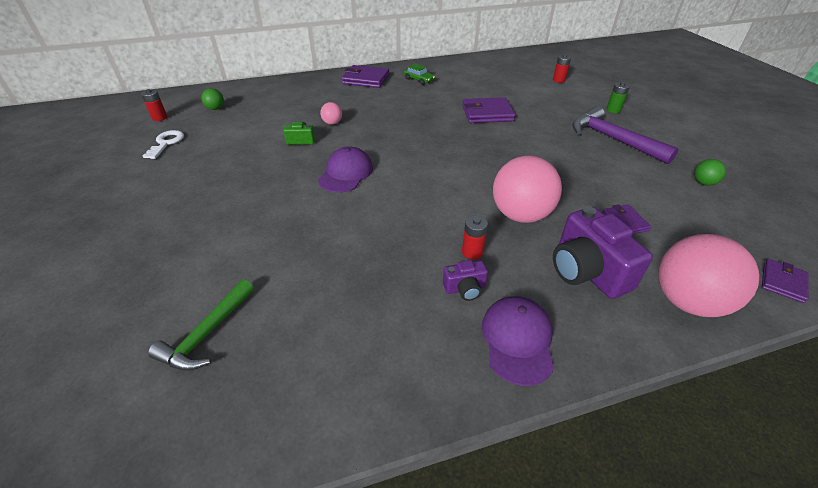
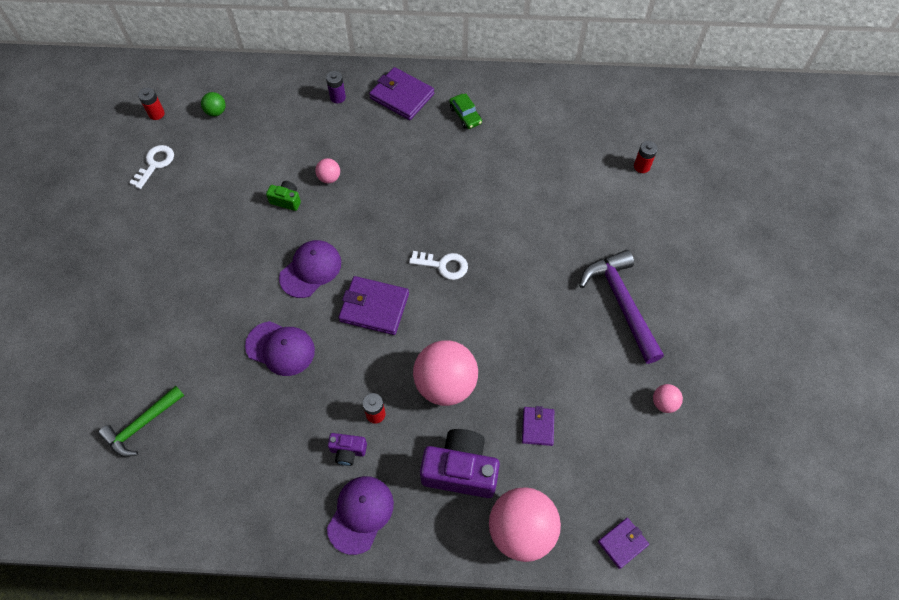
camera: 20 degrees right, 20 degrees up
(316, 87) = (337, 97): none -> purple battery
(345, 229) = (280, 348): none -> purple cap
(460, 148) = (443, 265): none -> white key
(487, 113) = (508, 211): purple wallet -> purple wallet (374, 307)
(587, 271) = (460, 470): purple camera -> purple camera turned 105 degrees clockwise
(613, 110) = (664, 250): green battery -> none
(703, 183) = (664, 403): green ball -> pink ball

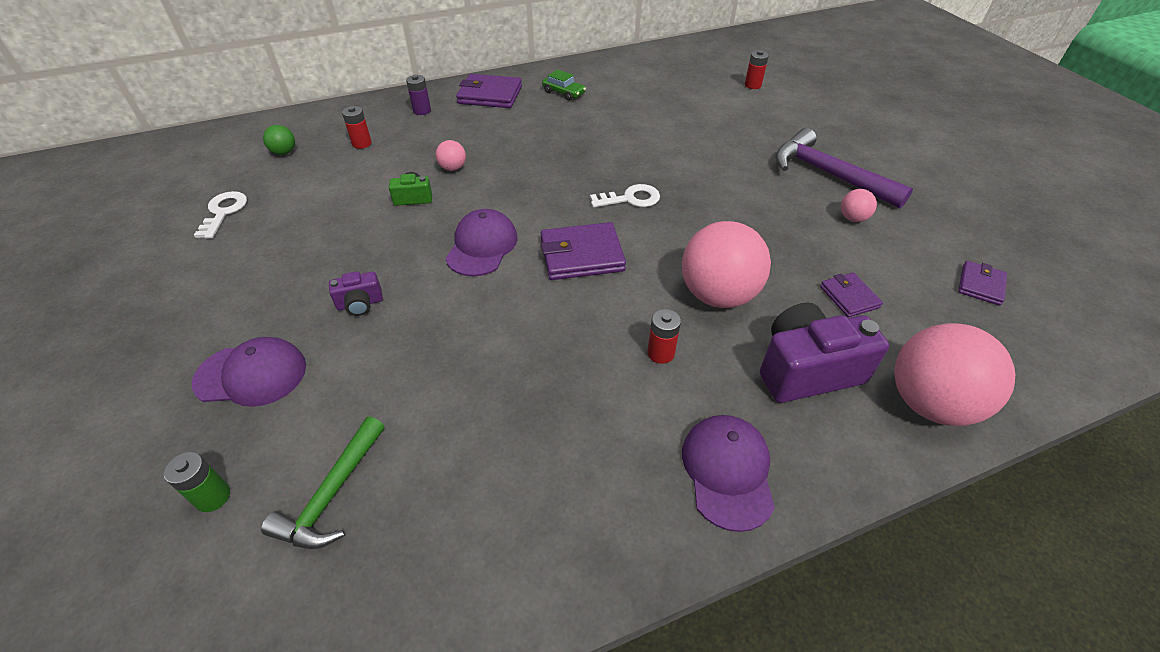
camera: 25 degrees left, 15 degrees down
(83, 398) = (213, 497): none -> green battery
(156, 114) = (206, 171): red battery -> red battery (362, 143)
(280, 348) = (492, 330): purple cap -> purple cap (251, 374)
(348, 451) = (656, 406): purple camera -> purple camera (360, 304)
(622, 543) = (1041, 368): purple wallet -> purple wallet (980, 285)
(664, 403) = (945, 234): pink ball -> pink ball (852, 218)

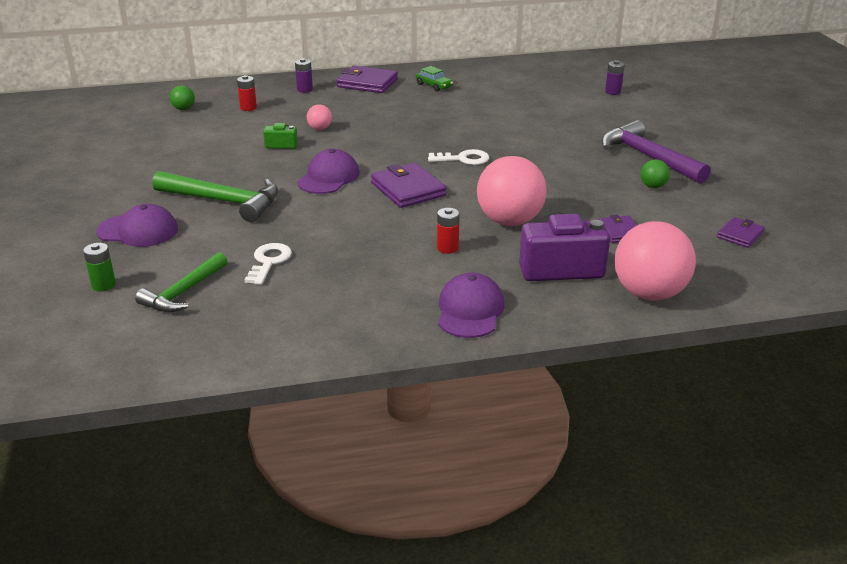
camera: 10 degrees right, 15 degrees down
(224, 212) = (130, 141): white key -> white key (269, 262)
(360, 304) = (224, 201): purple camera -> green hammer
(582, 255) = (408, 189): purple wallet -> purple wallet turned 60 degrees clockwise
(752, 85) = (613, 92): red battery -> purple battery
(852, 218) = (653, 186): pink ball -> green ball

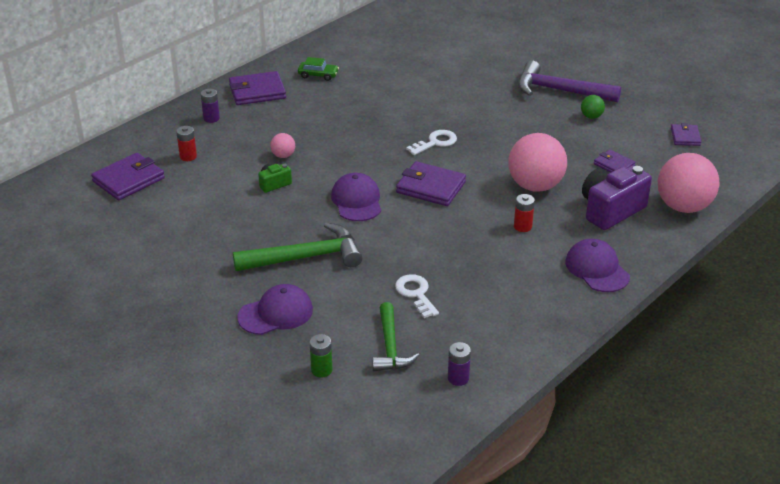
camera: 35 degrees left, 5 degrees up
(184, 109) = (128, 180): green ball -> purple wallet
(613, 92) = (465, 34): purple battery -> purple battery (458, 378)

